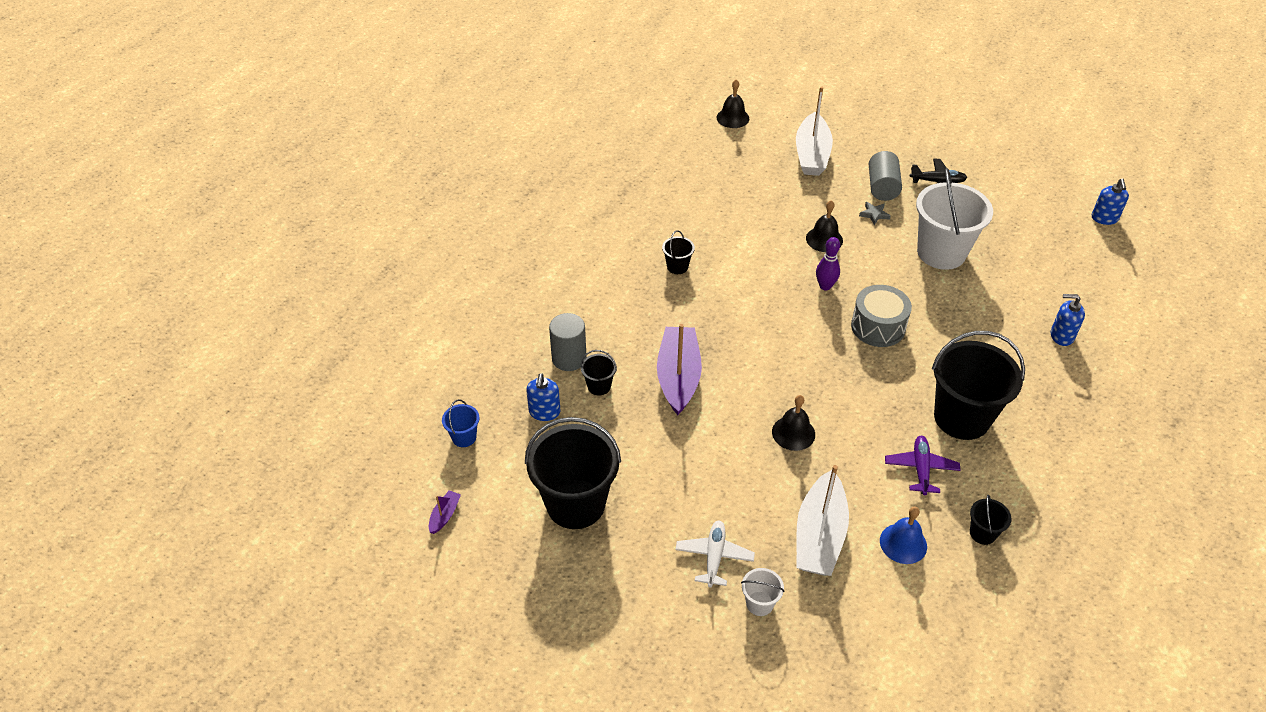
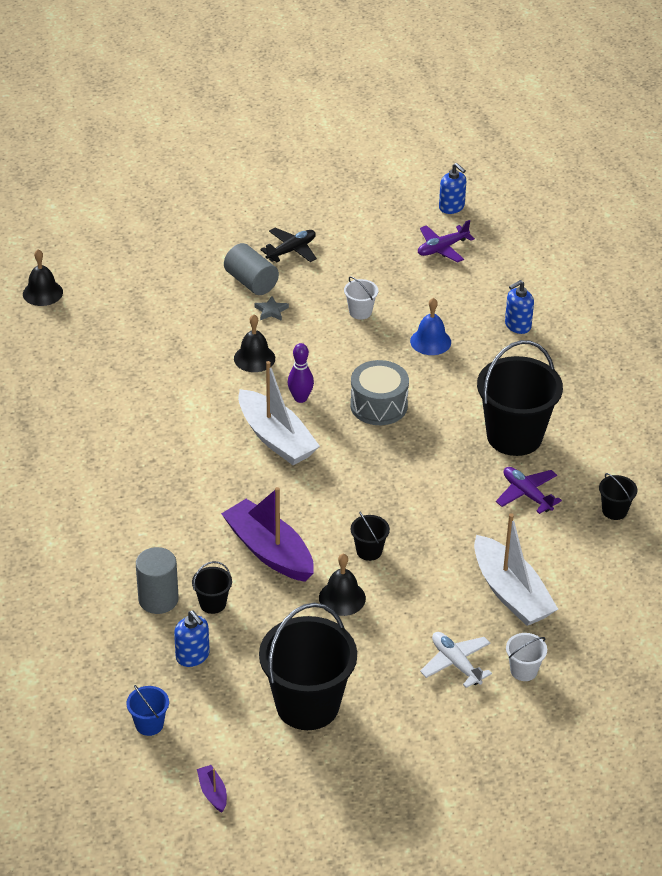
camera: 45 degrees left, 5 degrees down
(677, 267) = (157, 460): black bucket -> black bucket (369, 551)
(793, 433) = (408, 532): black bell -> black bell (342, 598)
(812, 154) = (157, 287): white boat -> white boat (276, 438)
(903, 543) = (572, 556): blue bell -> blue bell (430, 341)
(941, 252) = (360, 312): white bucket -> white bucket, size x0.44
(1061, 244) = (442, 248): none -> purple plane

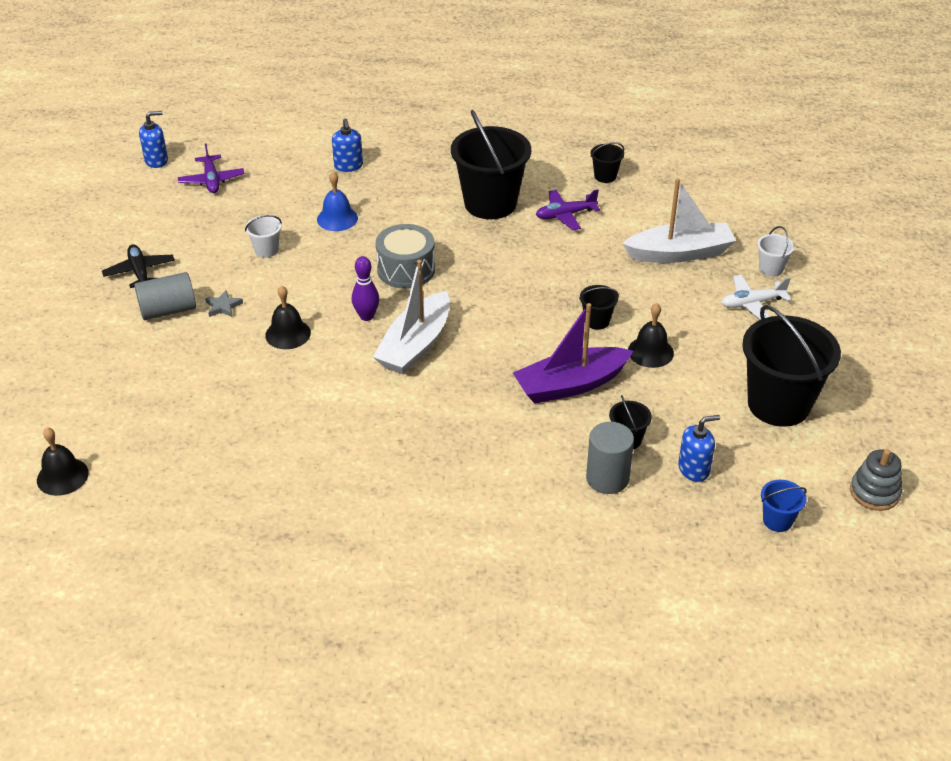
camera: 70 degrees left, 0 degrees up
(212, 792) = (874, 492): purple boat -> grey stacking toy
(276, 438) = (415, 345): white boat -> white boat turned 135 degrees clockwise

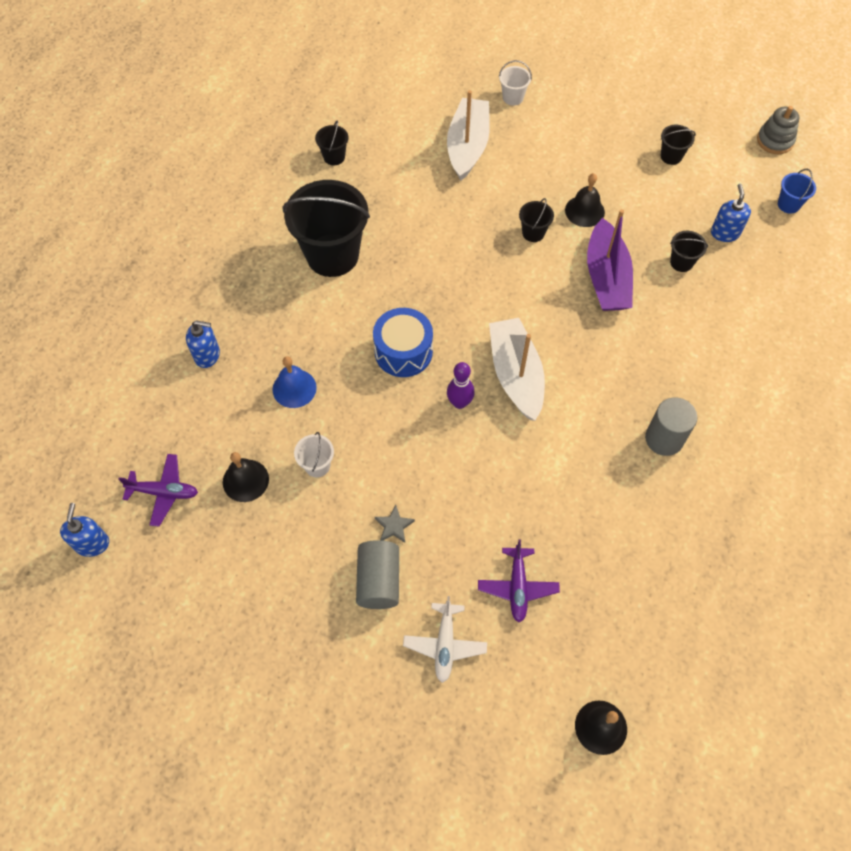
camera: 70 degrees left, 20 degrees up
(140, 272) = (300, 598): black plane -> none
(288, 334) = (460, 476): black bell -> black bell (245, 480)
(406, 270) = (403, 352): grey drum -> blue drum
(415, 345) = (515, 375): white boat -> white boat turned 150 degrees counterclockwise
(565, 215) = (378, 205): purple plane -> purple plane (517, 587)
(607, 478) = (720, 290): grey cylinder -> grey cylinder (664, 439)
(752, 303) = (550, 126): white plane -> white plane (445, 644)
(778, 404) = (671, 156): black bucket -> black bucket, size x0.44

